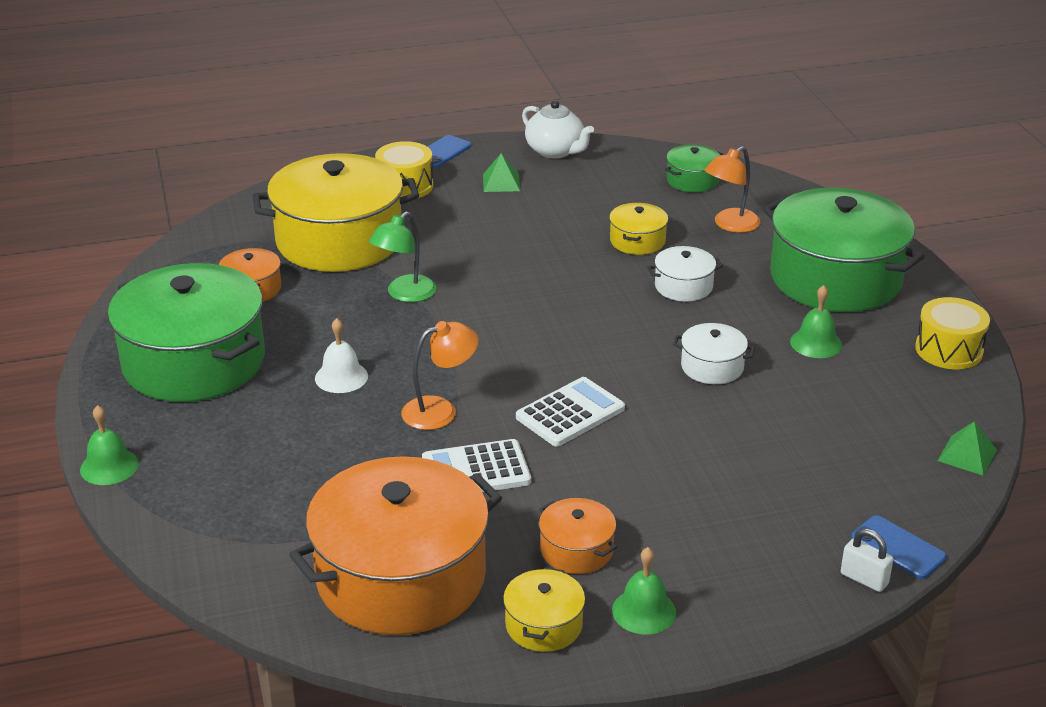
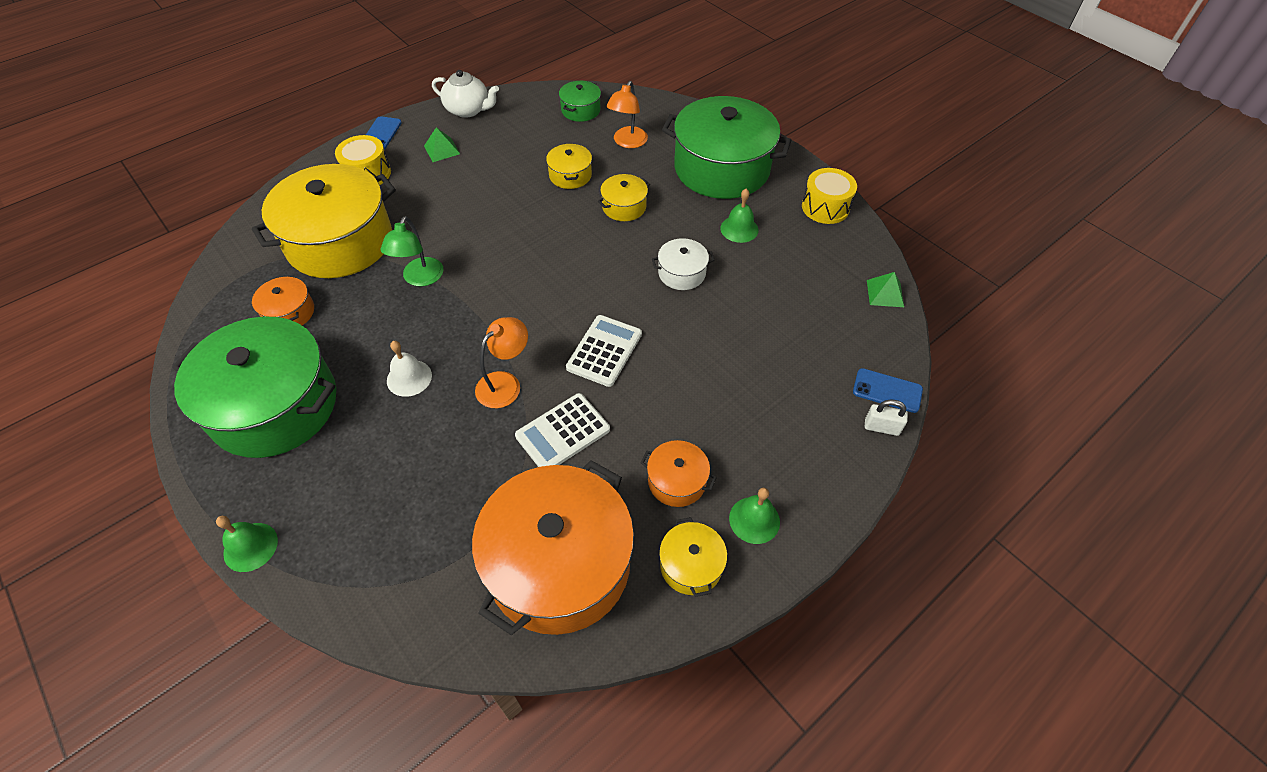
camera: 25 degrees left, 20 degrees up
(683, 286) = (624, 207): white pot -> yellow pot

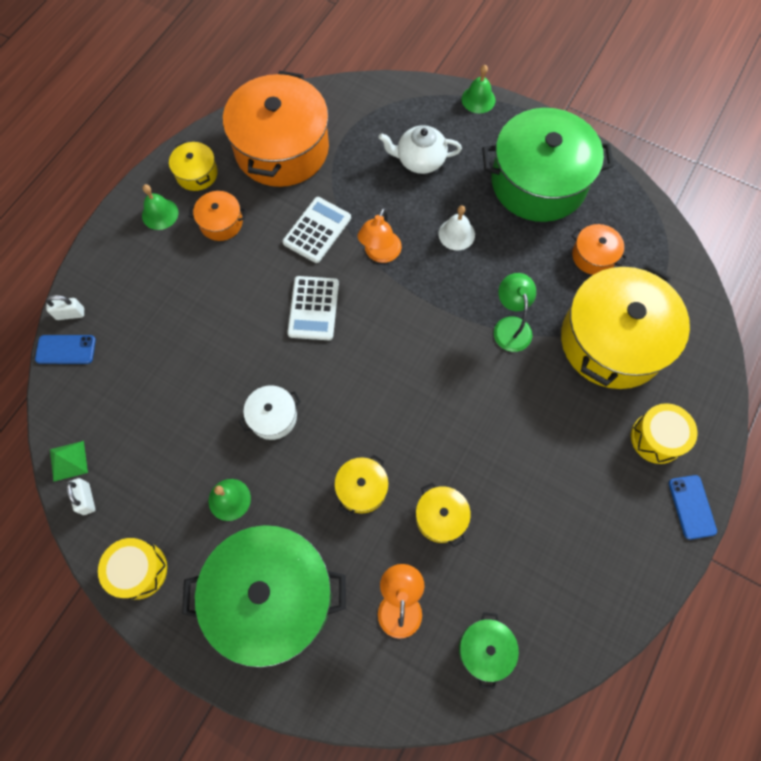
camera: 160 degrees right, 15 degrees up
(442, 150) = (606, 506): green pyramid -> none
(468, 110) = (623, 593): white teapot -> white teapot (420, 160)
(868, 262) = (86, 499): none -> white padlock

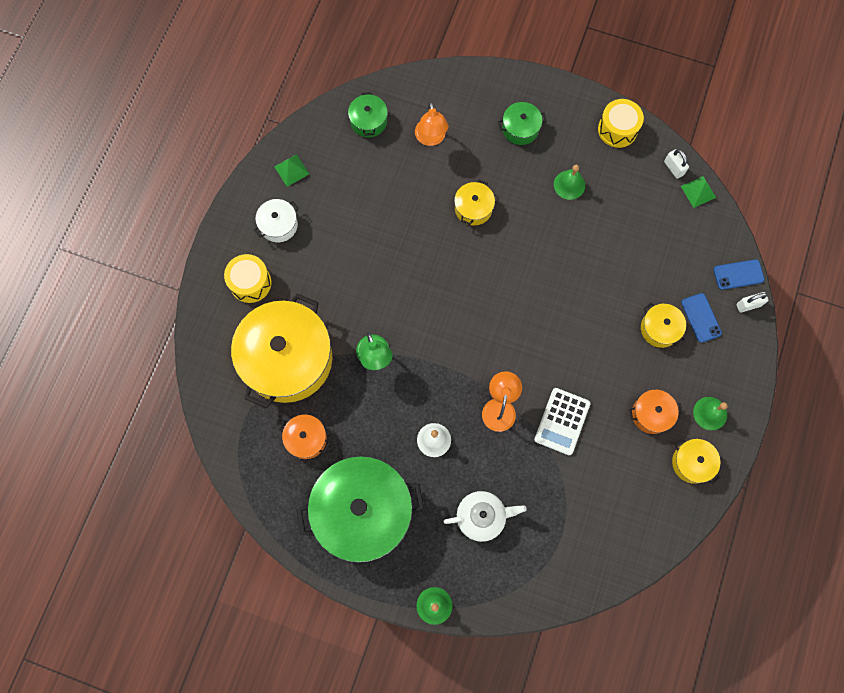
camera: 170 degrees right, 5 degrees up
(272, 596) = (520, 129): green pot -> green pot, size x0.44
(273, 417) = (554, 249): white pot -> white pot (278, 225)
(281, 148) = (619, 506): orange pot -> none
(313, 308) = (546, 345): white calculator -> none
(441, 517) = (411, 198): yellow pot -> yellow pot (659, 329)
(600, 588) = (291, 170): none -> green pyramid
(692, 507) = (224, 236): blue phone -> blue phone (701, 318)

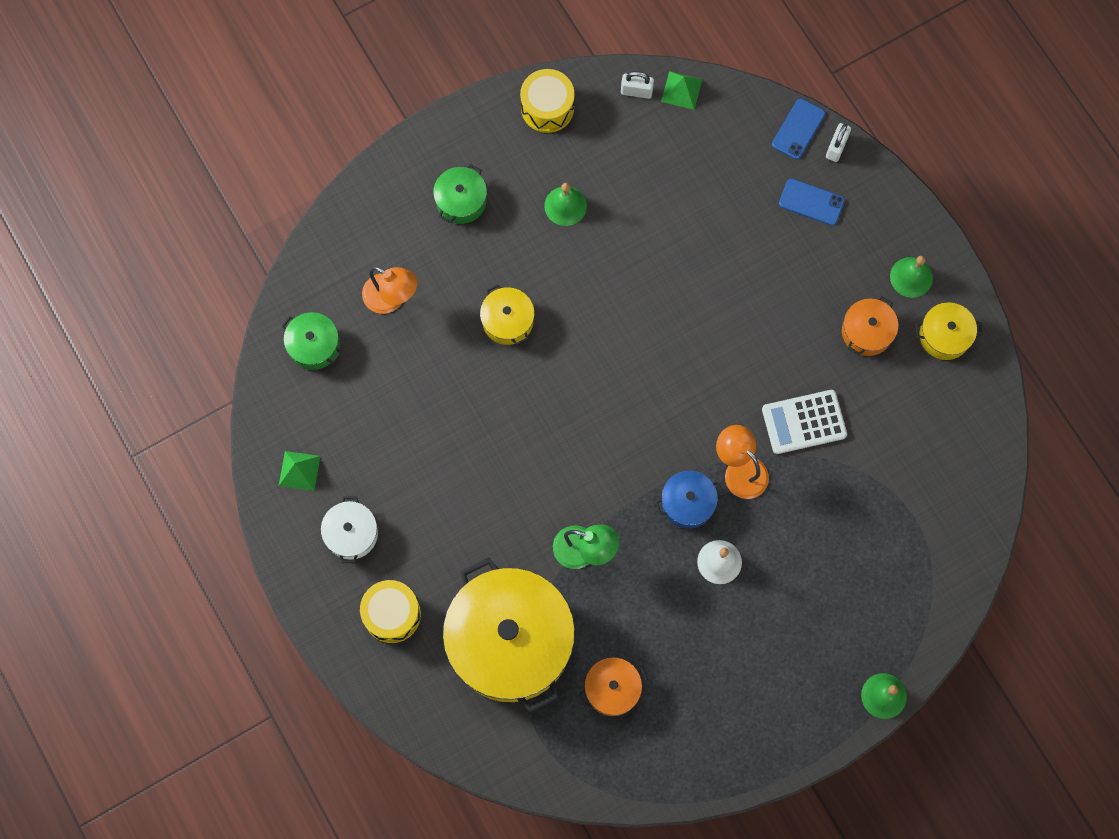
camera: 50 degrees left, 0 degrees up
(363, 511) = (734, 691): green pot -> none
(453, 393) = (687, 503): none -> blue pot
(481, 516) = (834, 578): white teapot -> none
(562, 421) = (804, 422): white calculator -> white calculator turned 105 degrees clockwise
(659, 329) = (789, 250): yellow pot -> none

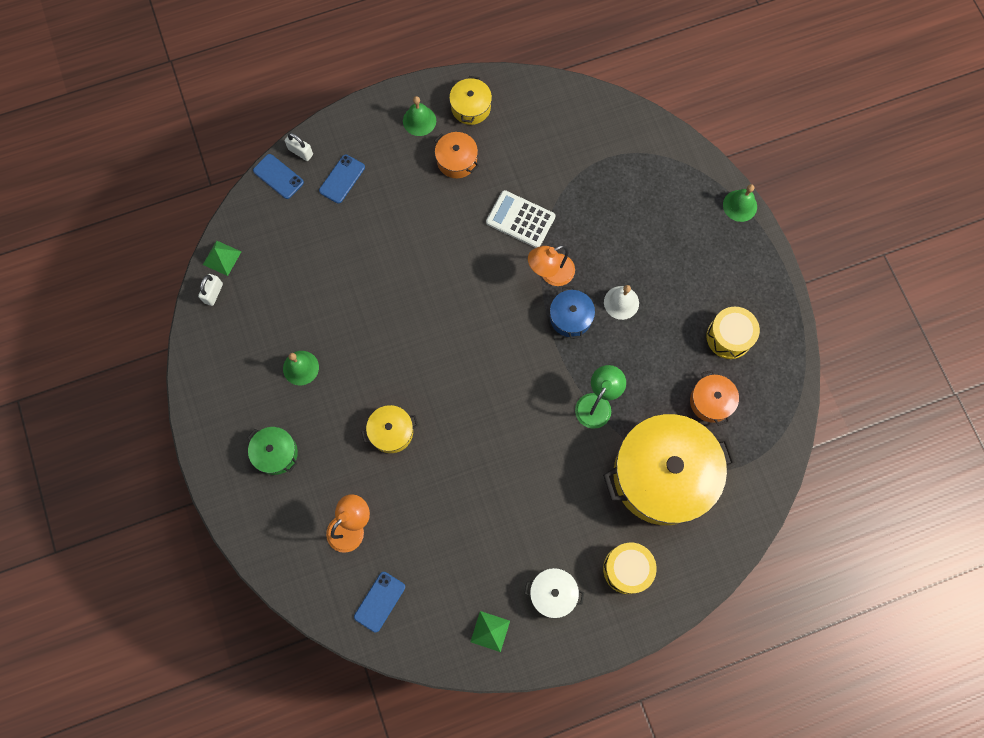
camera: 80 degrees left, 0 degrees up
(314, 345) = (379, 601): green pot -> blue phone
(547, 108) = (209, 367): yellow drum -> yellow drum (729, 337)
(804, 422) = (520, 219): white calculator -> white calculator turned 120 degrees clockwise

